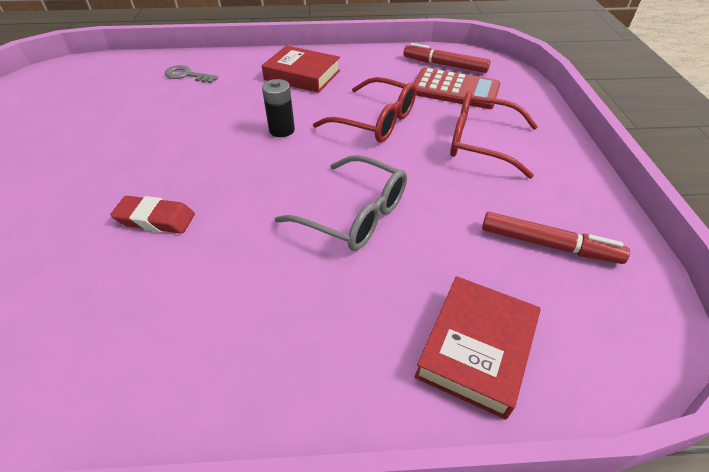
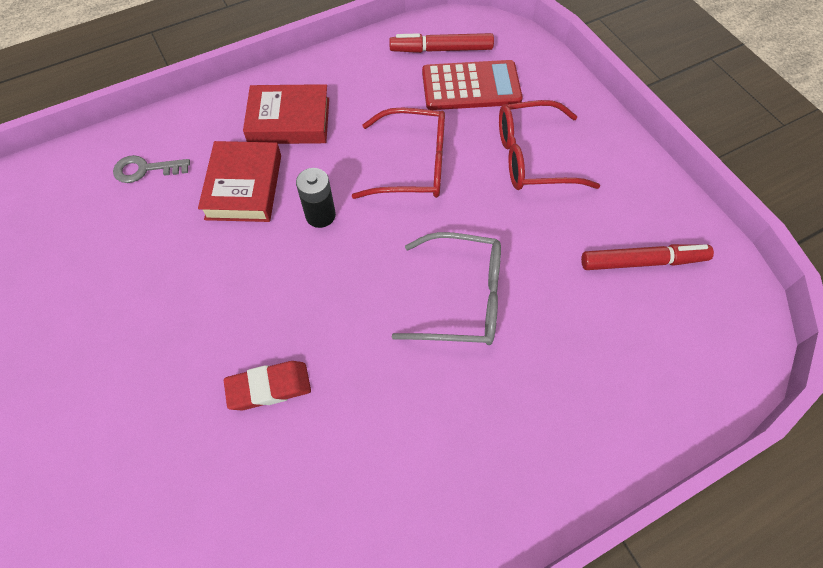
camera: 25 degrees left, 15 degrees up
(476, 348) = (631, 393): red book -> red book (244, 187)

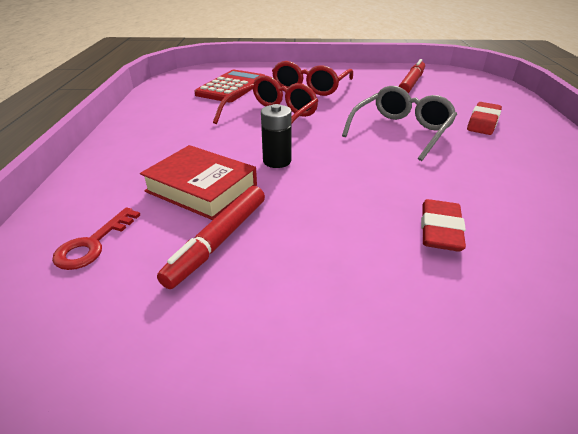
camera: 60 degrees left, 25 degrees down
(145, 169) = (93, 244): grey key -> red key
(289, 120) = (160, 150): red book -> none
(441, 49) = (187, 86): red marker -> red marker (218, 241)
(553, 383) = (483, 122): none -> red eraser

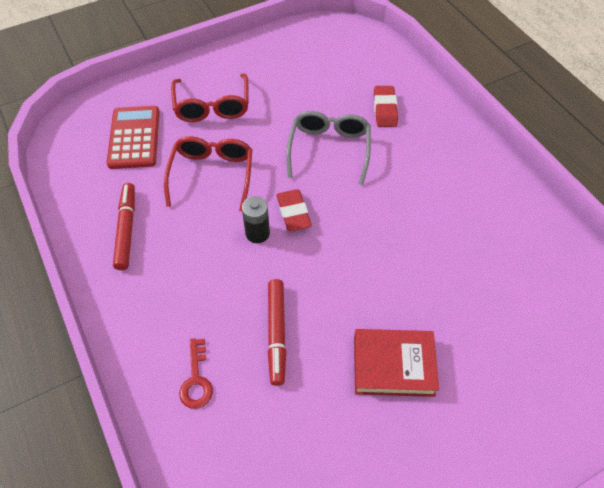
camera: 30 degrees left, 20 degrees up
(201, 188) = (224, 291): red book -> red book (393, 365)
(411, 83) = (301, 62): red marker -> red marker (126, 229)
(440, 230) = (403, 255): red eraser -> red eraser (293, 213)

